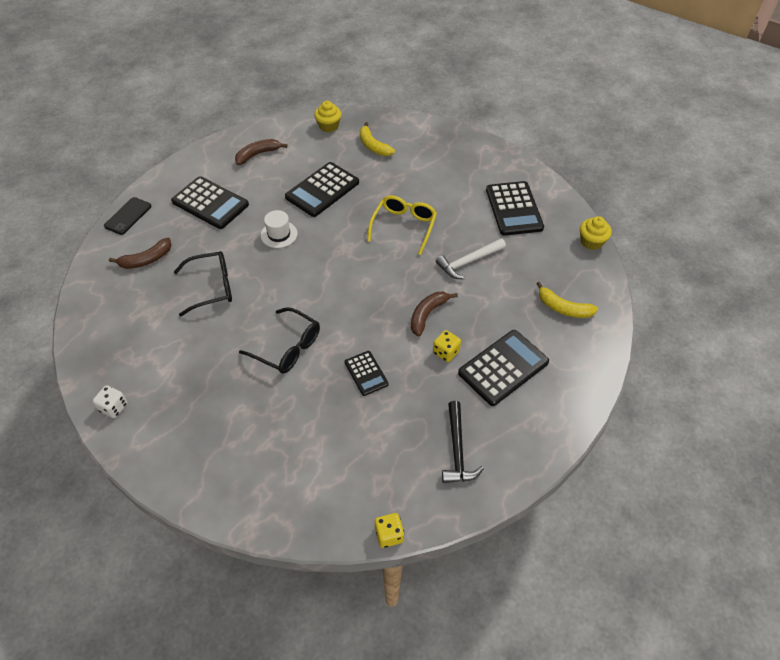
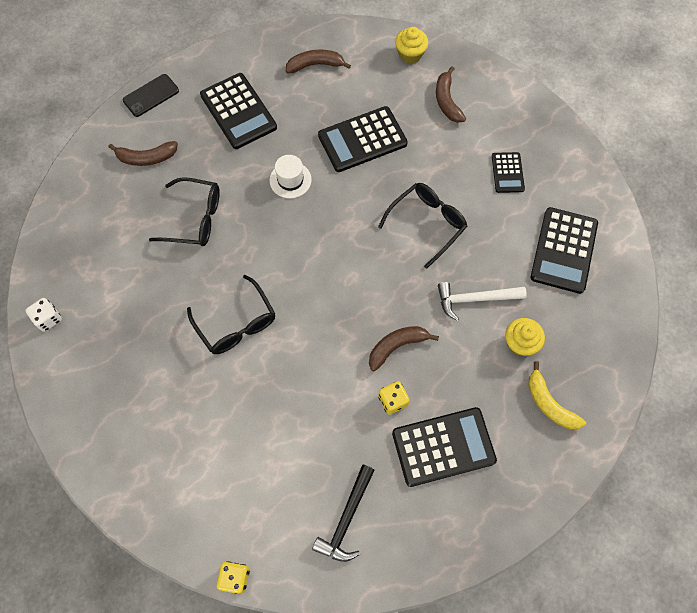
camera: 25 degrees right, 15 degrees up
(366, 373) = (299, 389): black calculator -> black calculator (507, 173)
(373, 146) = (447, 101): yellow banana -> brown banana
(404, 226) = (427, 223): yellow glasses -> black glasses
(591, 242) = (631, 332): yellow cupcake -> yellow cupcake (520, 343)

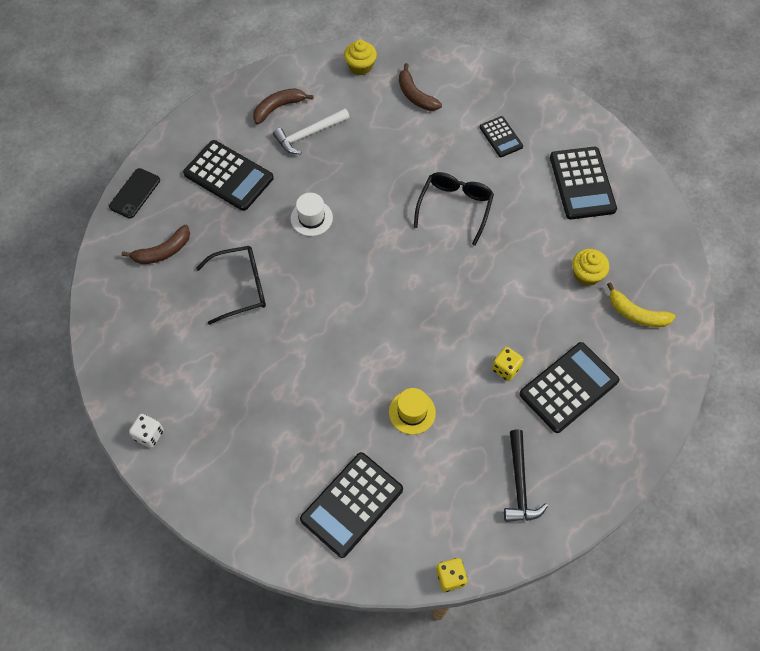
camera: 25 degrees left, 5 degrees down
(236, 324) = (331, 363): black glasses -> none
(284, 403) = (412, 412): none -> yellow hat
(362, 140) = (358, 157): black calculator -> black calculator (352, 504)
(397, 346) = (484, 322): brown banana -> none
(475, 299) = (529, 254): white hammer -> white hammer (309, 134)

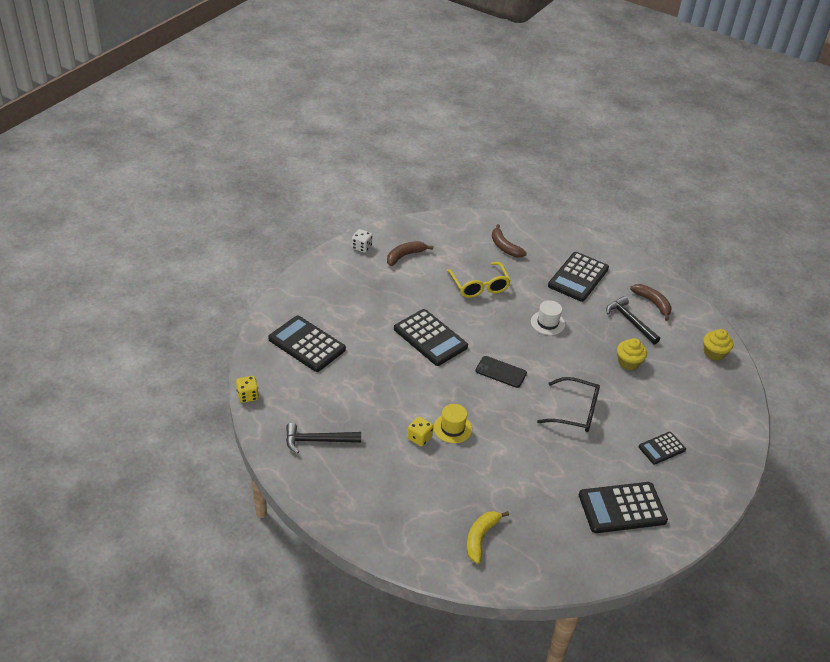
camera: 85 degrees right, 20 degrees down
(135, 193) = (552, 231): black phone -> black phone (501, 372)
(241, 287) = (479, 286): black glasses -> yellow glasses
(309, 134) = (630, 321): white hammer -> black hammer
(412, 412) = (379, 378): yellow hat -> yellow hat (452, 428)
(415, 95) = (693, 389): brown banana -> brown banana (405, 256)
(568, 387) = (403, 479): black calculator -> black calculator (430, 338)
(586, 275) = (518, 502): yellow cupcake -> yellow cupcake (628, 362)

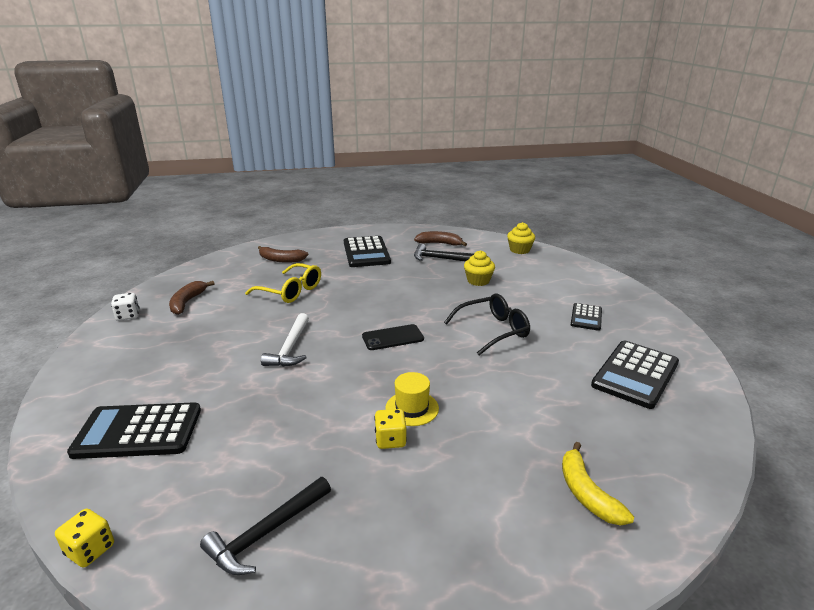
camera: 40 degrees left, 15 degrees down
(430, 338) = (290, 348): black calculator -> white hammer
(547, 323) = (383, 287): white hat -> none

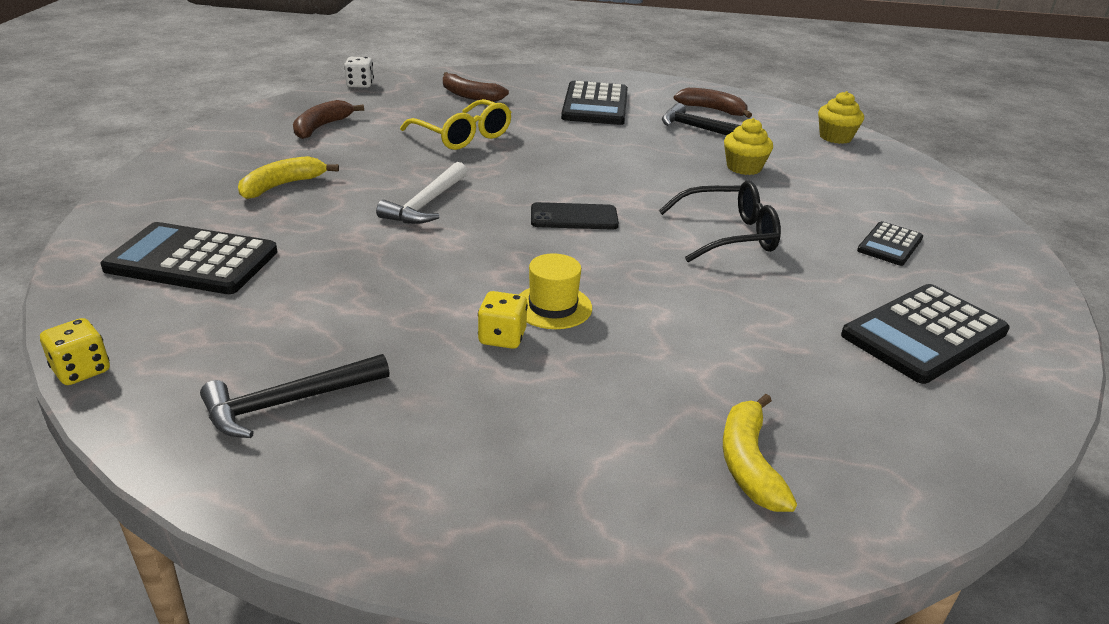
camera: 15 degrees right, 5 degrees up
(128, 316) = (241, 130): white dice -> white dice (360, 84)
(180, 355) = (282, 186): none -> yellow banana

